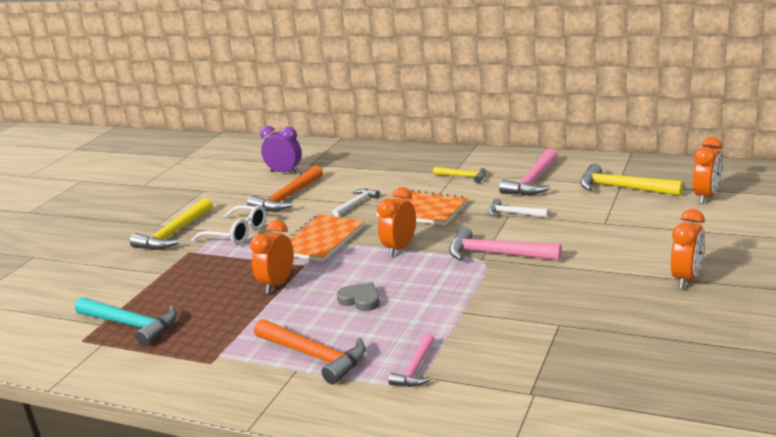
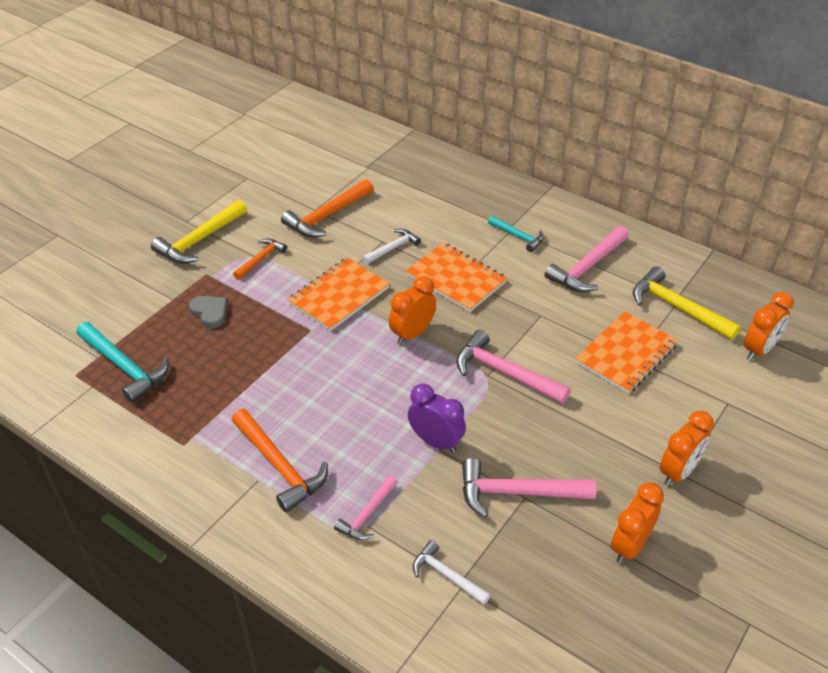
camera: 10 degrees right, 20 degrees up
(237, 233) = (260, 259): white glasses -> orange hammer
(277, 284) = (276, 351): orange clock -> orange clock (629, 545)
(284, 172) = (337, 172): purple clock -> purple clock (436, 441)
(360, 300) = (348, 400): grey heart -> grey heart (210, 313)
(463, 176) = (518, 236): yellow hammer -> turquoise hammer
(513, 214) = (547, 314): white hammer -> white hammer (447, 575)
(551, 323) = (518, 493): none -> pink hammer
(595, 221) = (626, 354): none -> orange notebook

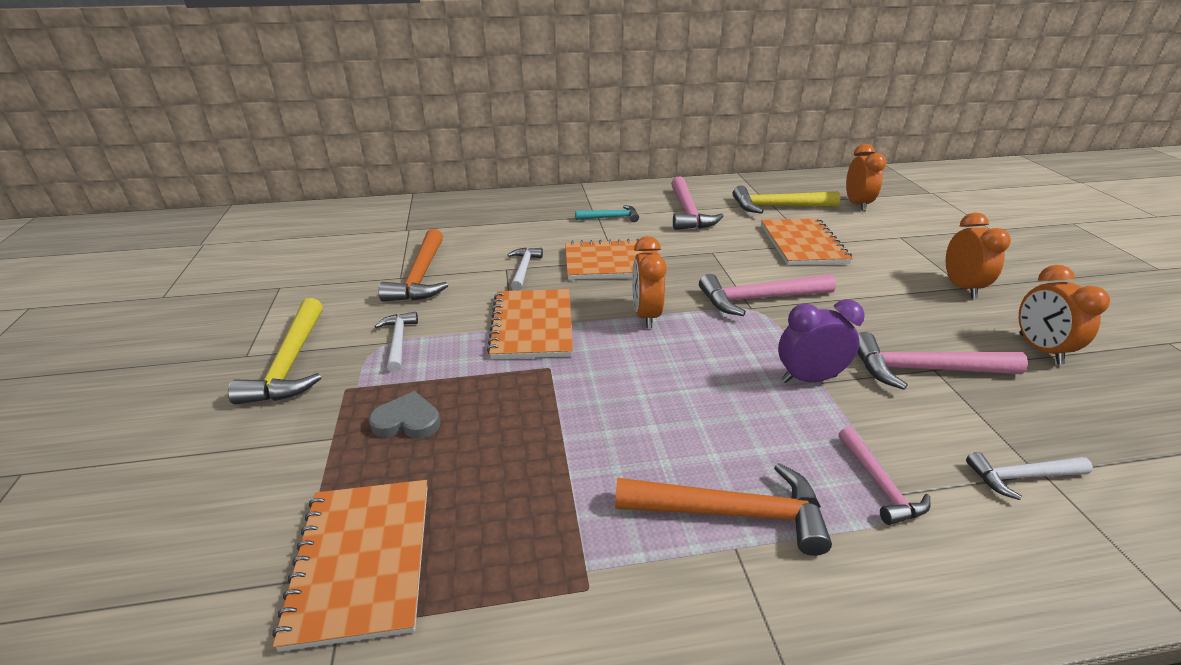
camera: 45 degrees left, 10 degrees down
(124, 367) = (362, 560): turquoise hammer -> orange notebook
(260, 259) = (398, 341): orange hammer -> white hammer
(518, 493) = (925, 370): pink hammer -> pink hammer turned 45 degrees clockwise

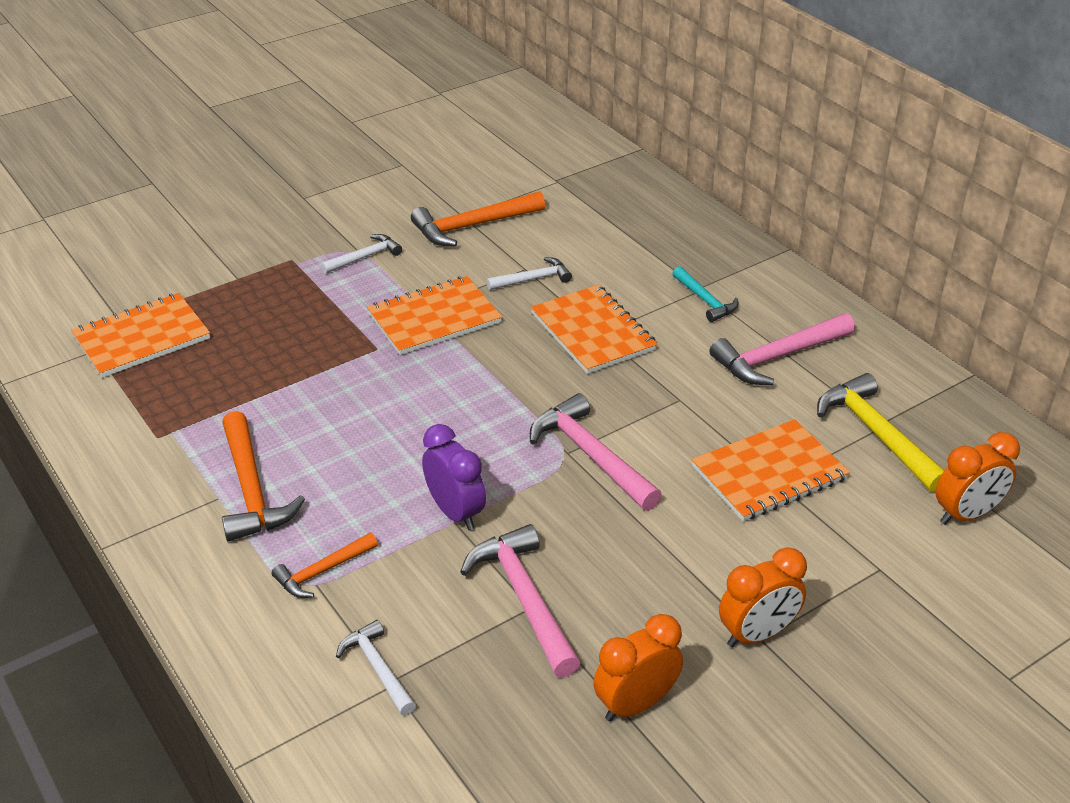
camera: 65 degrees right, 5 degrees up
(291, 363) = (306, 221): yellow hammer -> none
(407, 421) = (271, 303): grey heart -> none
(645, 315) = (499, 382): orange clock -> none
(879, 484) = (323, 571): pink hammer -> orange hammer

